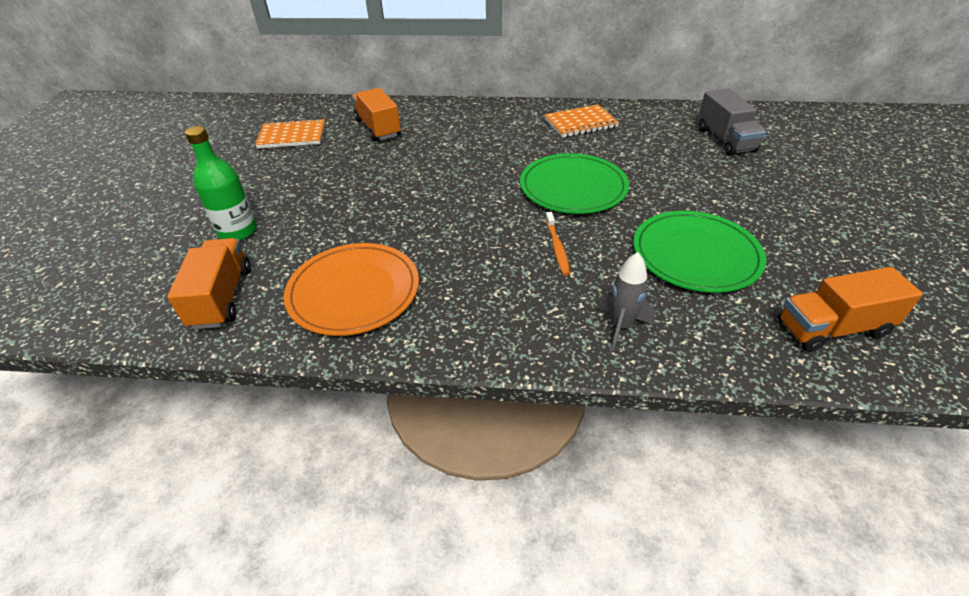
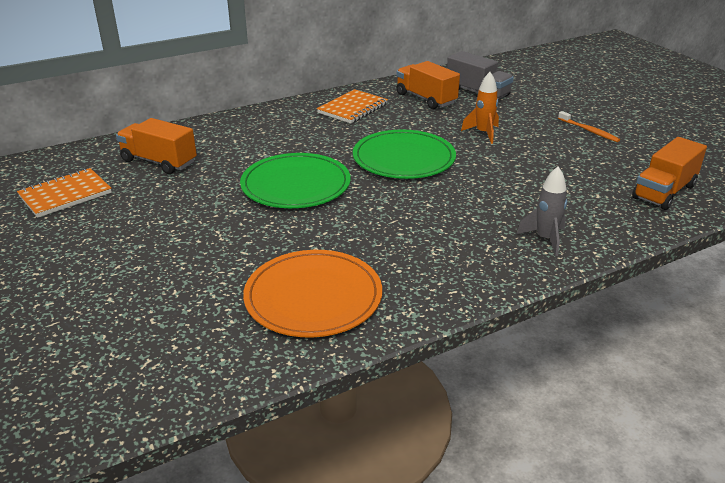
camera: 35 degrees left, 10 degrees down
(222, 297) = (186, 353): orange truck -> orange truck (426, 99)
(238, 231) = (123, 295): green bottle -> none
(557, 248) = (442, 205): orange toothbrush -> orange toothbrush (589, 131)
(682, 186) = (483, 133): none -> orange rocket
(696, 254) = (542, 176): green plate -> green plate (296, 185)

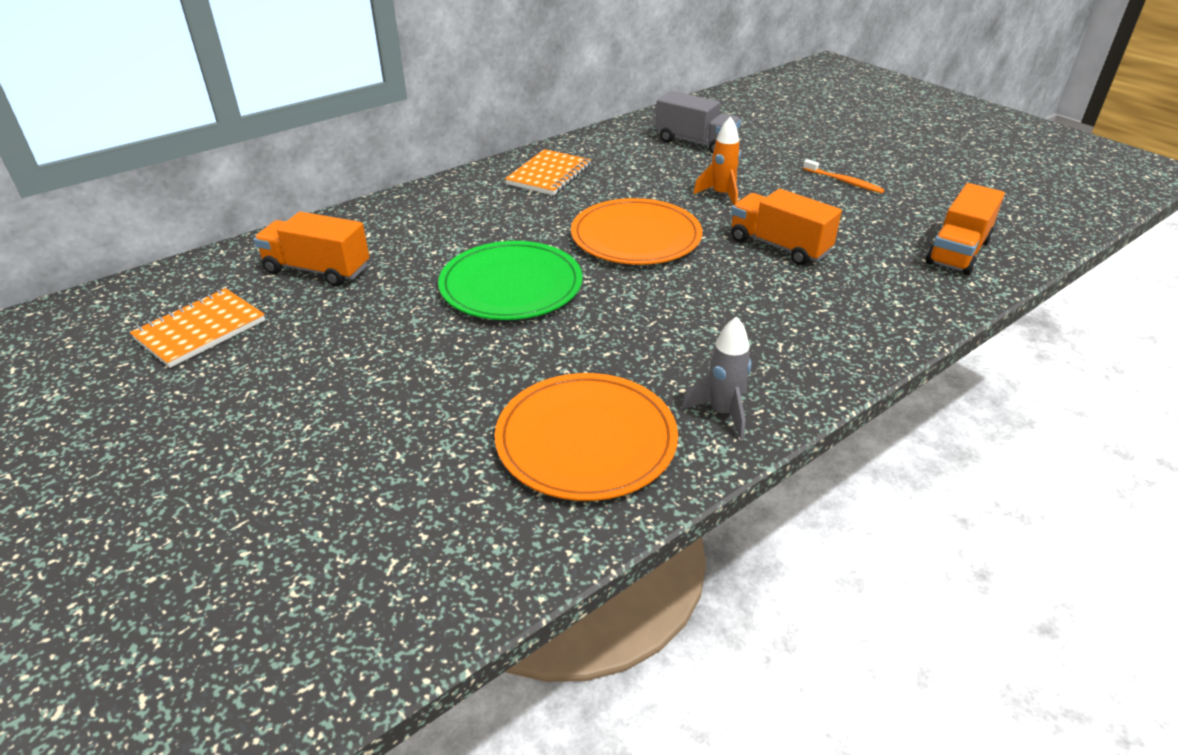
camera: 10 degrees left, 5 degrees up
(403, 158) = (636, 237): green plate -> orange plate
(426, 99) = (635, 155): orange truck -> orange truck (779, 246)
(545, 239) = (844, 327): grey rocket -> grey rocket (722, 412)

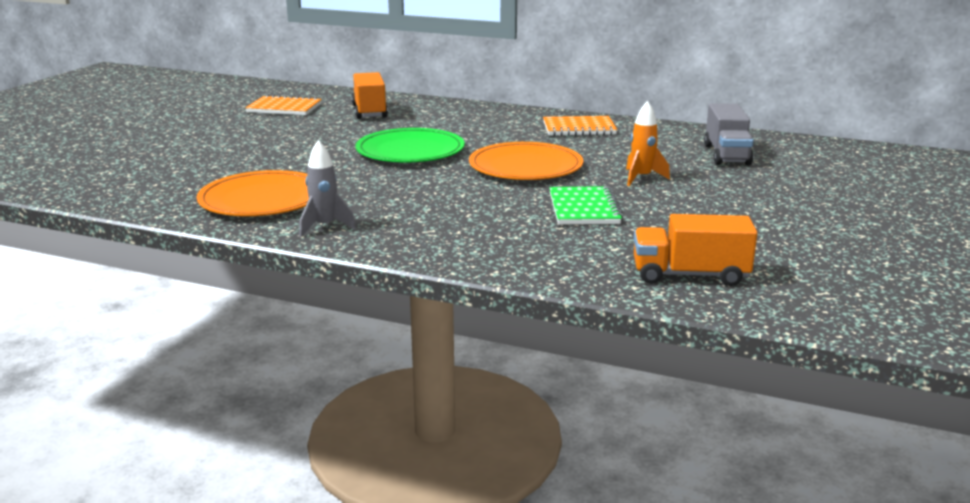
camera: 60 degrees right, 15 degrees down
(779, 246) = (584, 209): orange truck -> green notebook
(844, 181) = (757, 214): orange toothbrush -> none

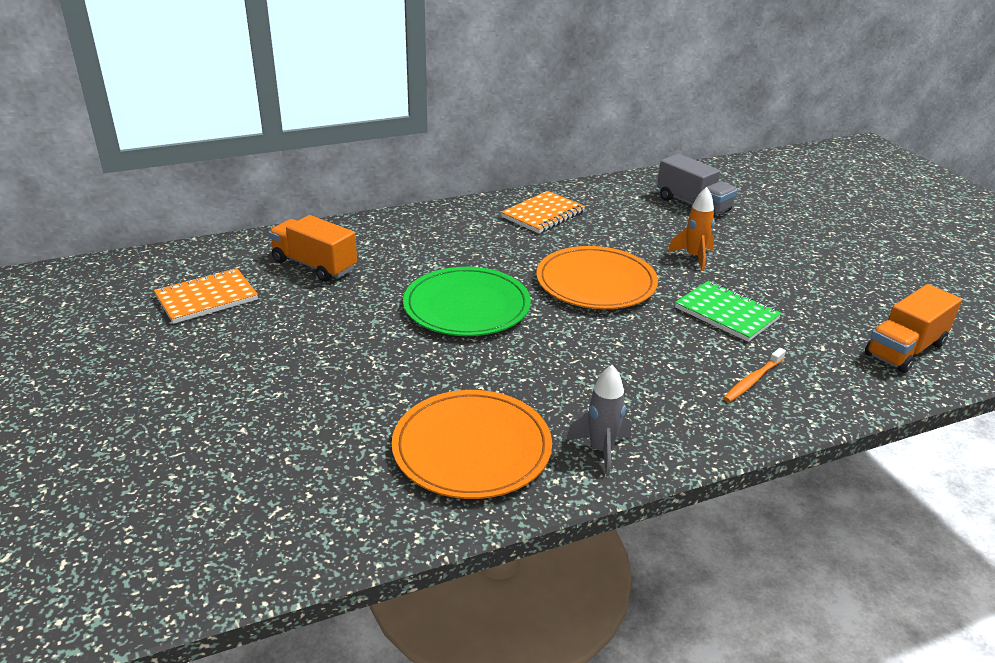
camera: 45 degrees left, 10 degrees up
(508, 240) = (752, 380): none -> orange toothbrush

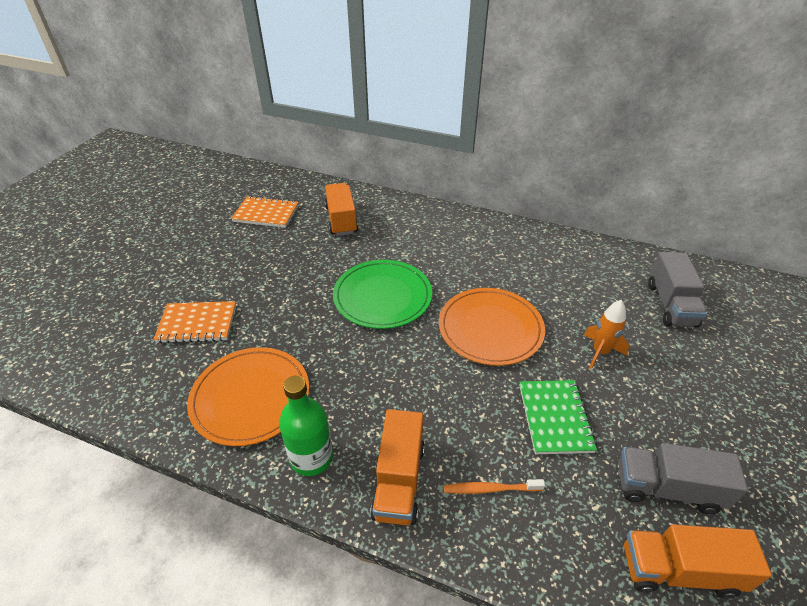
camera: 45 degrees right, 10 degrees up
(543, 214) = (530, 253): orange notebook -> orange notebook (197, 324)
(601, 450) = (311, 457): grey rocket -> green bottle
(688, 417) = (399, 480): none -> orange truck
(842, 312) = (667, 488): none -> grey truck

